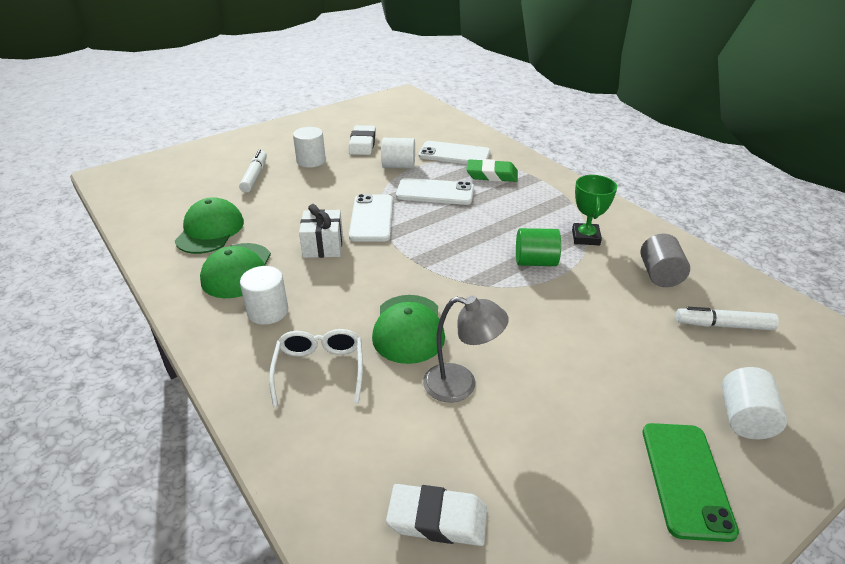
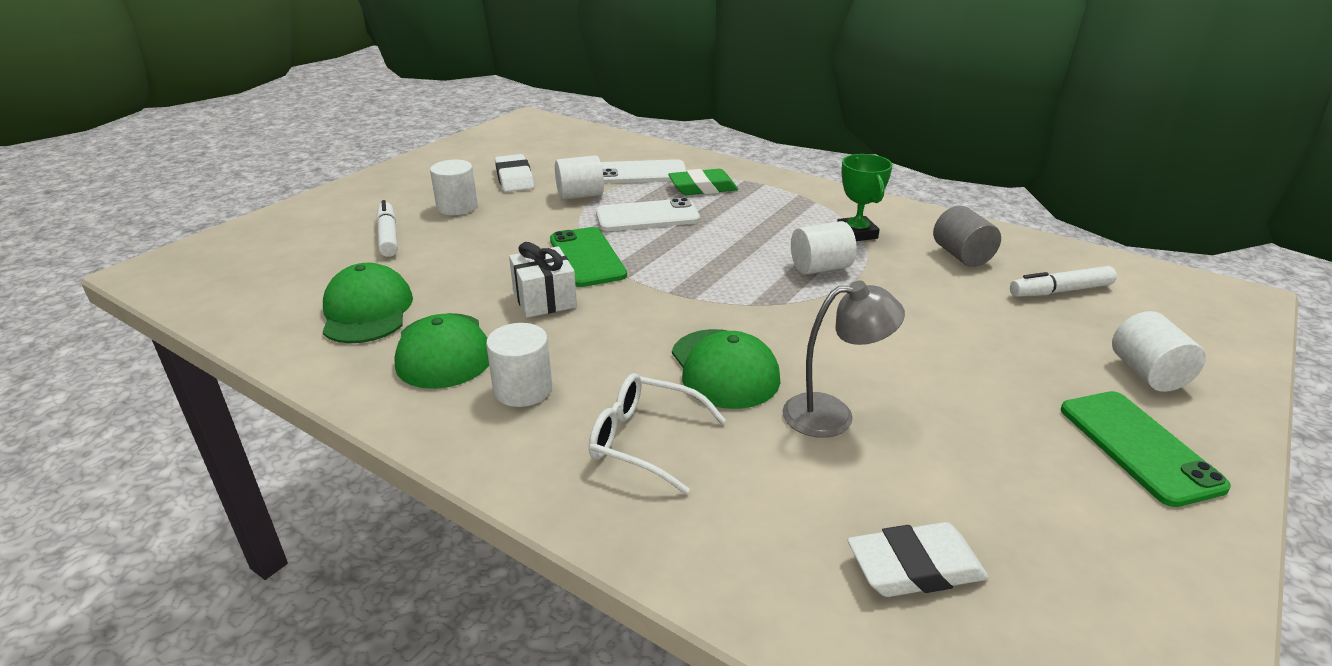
camera: 20 degrees left, 5 degrees down
(319, 369) = (644, 440): white glasses -> white glasses turned 45 degrees counterclockwise
(371, 218) = (587, 257): white phone -> green phone
(535, 262) = (820, 268): green cylinder -> white cylinder

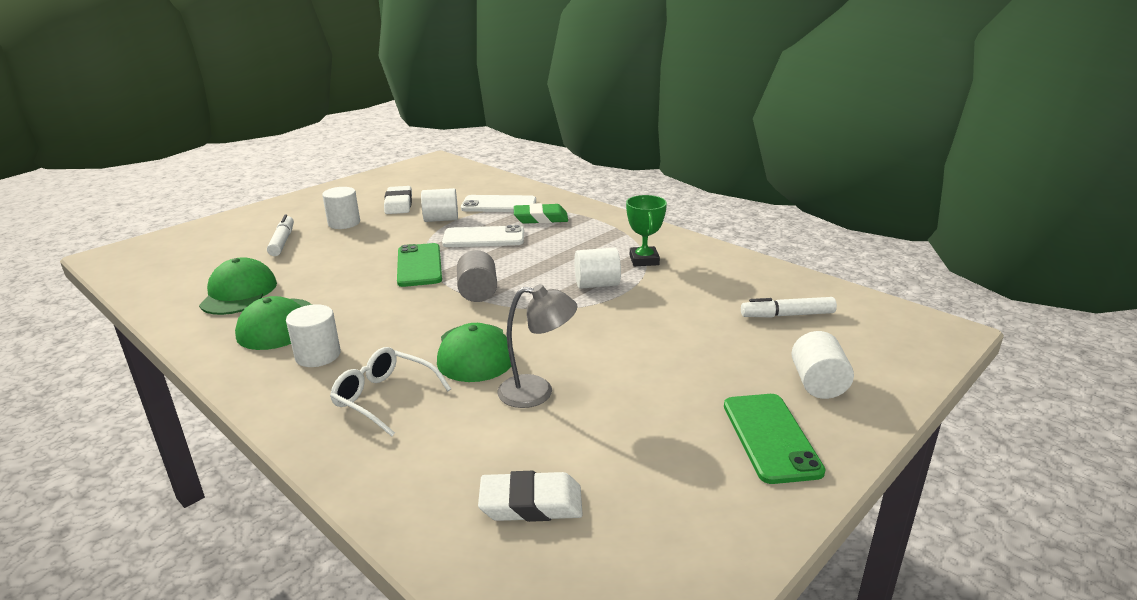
camera: 10 degrees right, 5 degrees down
(544, 299) = (370, 293): white gift -> none
(962, 256) = (721, 282): grey cylinder -> grey cylinder (478, 292)

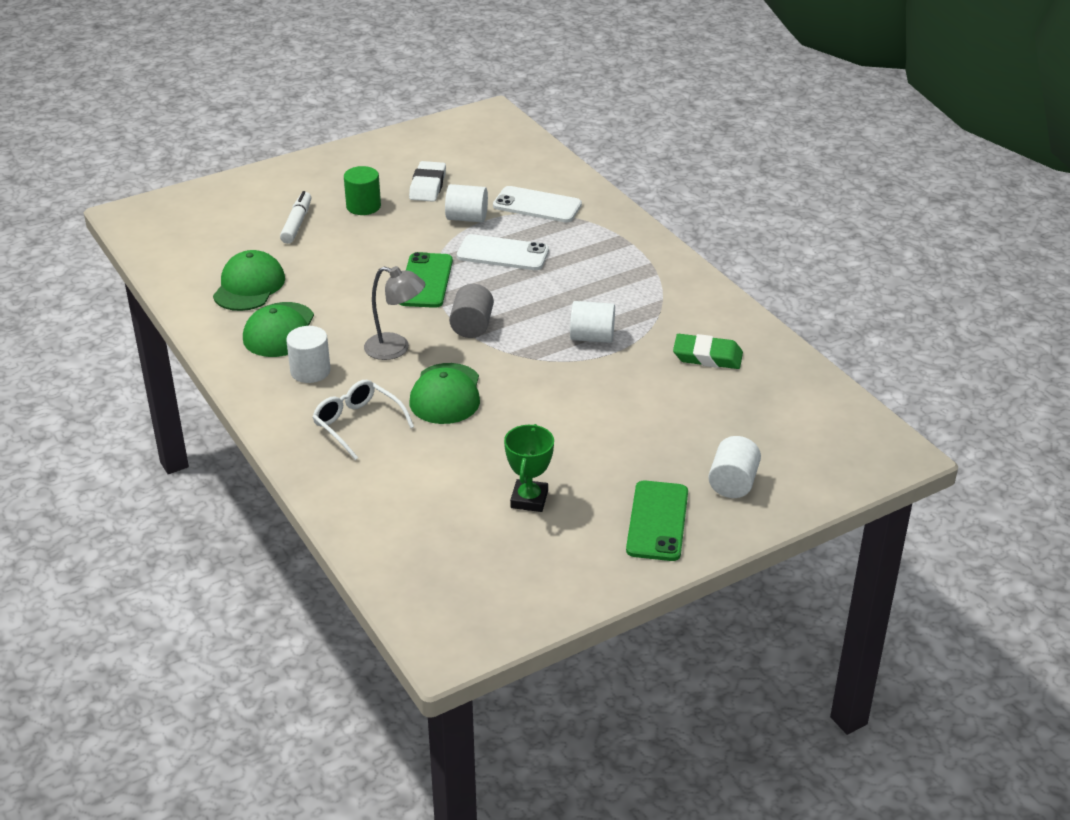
camera: 15 degrees right, 10 degrees up
(344, 223) = (363, 206): white cylinder -> green cylinder
(531, 503) = (443, 533): white eraser -> none
(537, 392) = (485, 443): grey lamp -> grey lamp (396, 349)
(541, 218) = (575, 235): green eraser -> green eraser (707, 356)
(644, 260) = (656, 314): green trophy -> green trophy (529, 499)
(787, 315) = (757, 408): white marker -> none

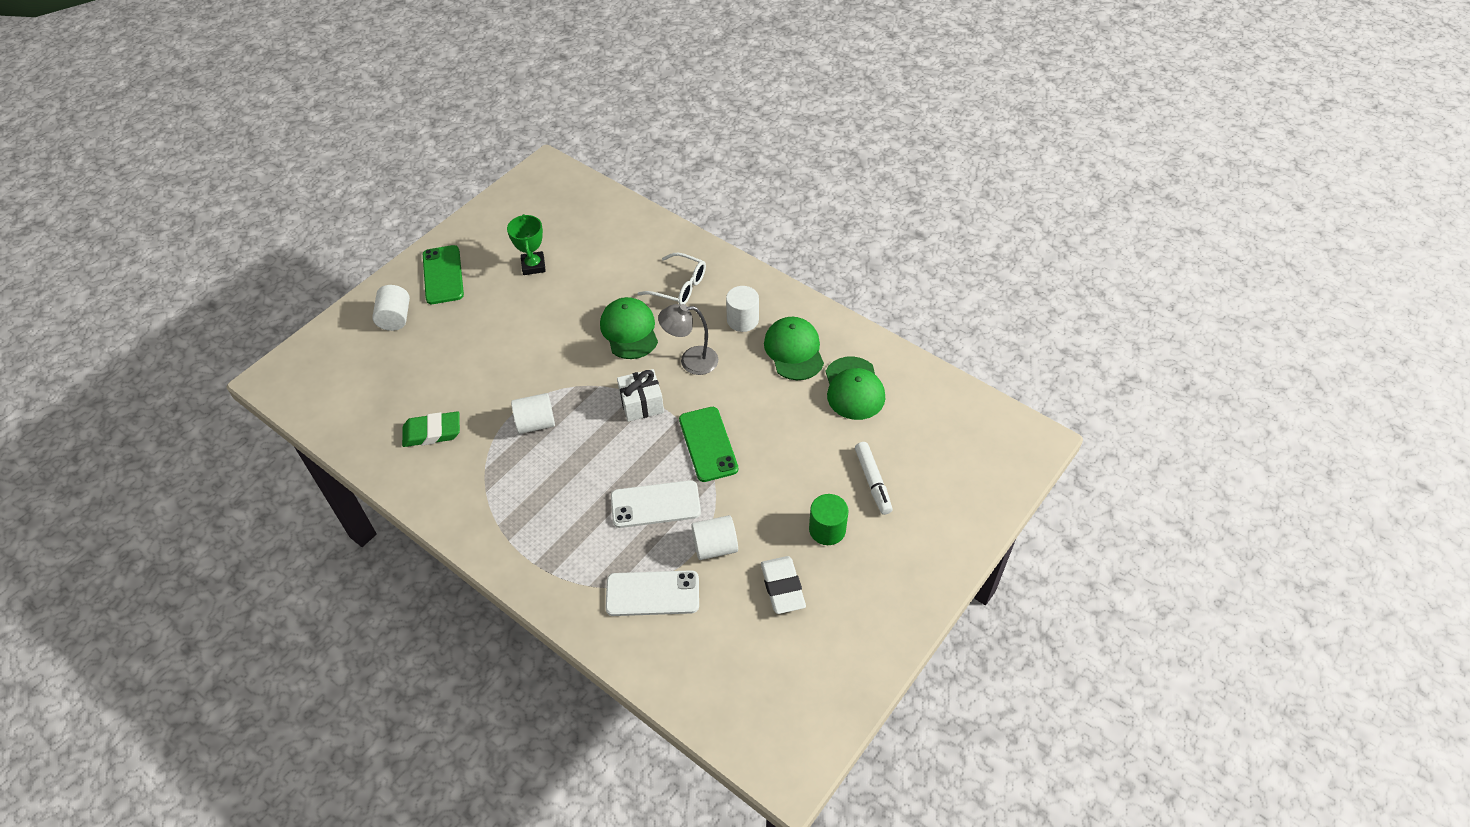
camera: 160 degrees right, 15 degrees up
(472, 326) = (641, 404): grey cylinder -> white gift

